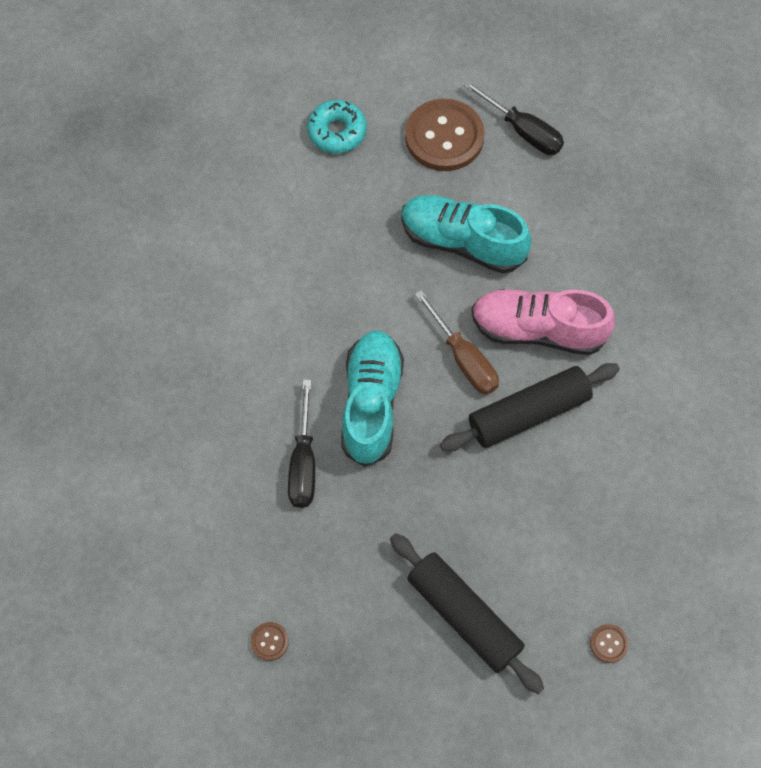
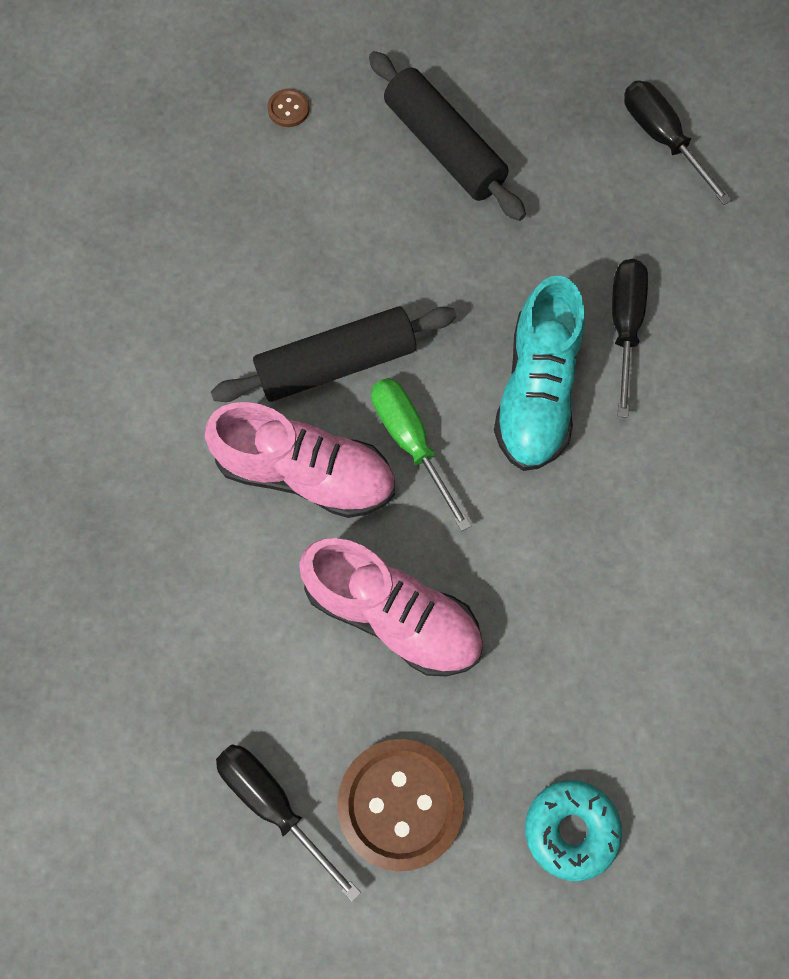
camera: 175 degrees left, 5 degrees up
(269, 641) = (662, 139): brown button -> black screwdriver
(462, 242) = (393, 615): turquoise shoe -> pink shoe
(463, 358) = (410, 442): brown screwdriver -> green screwdriver

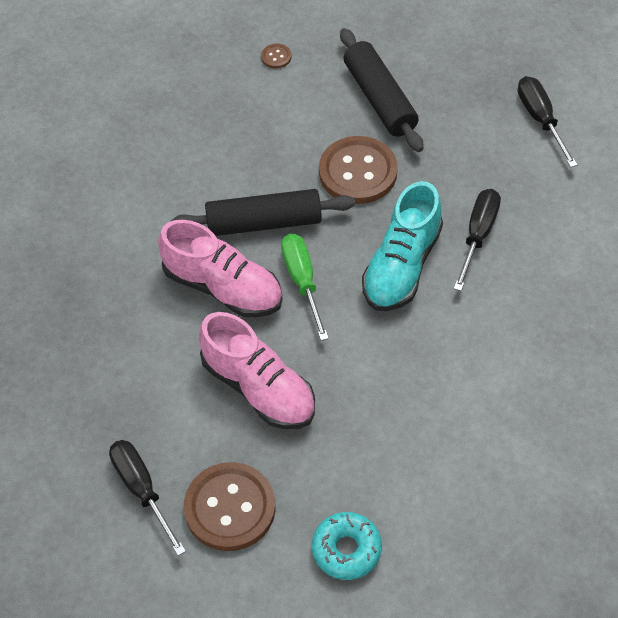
camera: 15 degrees right, 15 degrees down
(443, 263) = (358, 172): none -> brown button

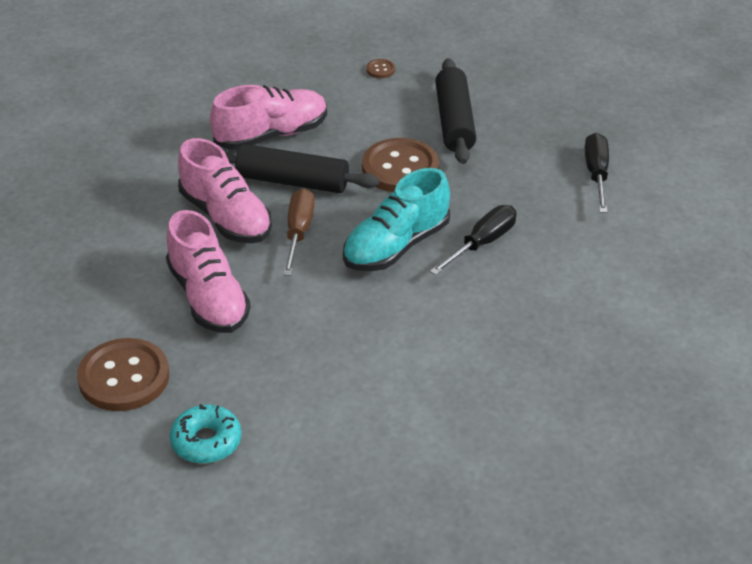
camera: 20 degrees right, 15 degrees down
(142, 490) = (58, 340): black screwdriver -> none
(213, 172) = (271, 135): none -> pink shoe
(302, 281) = (298, 232): green screwdriver -> brown screwdriver

